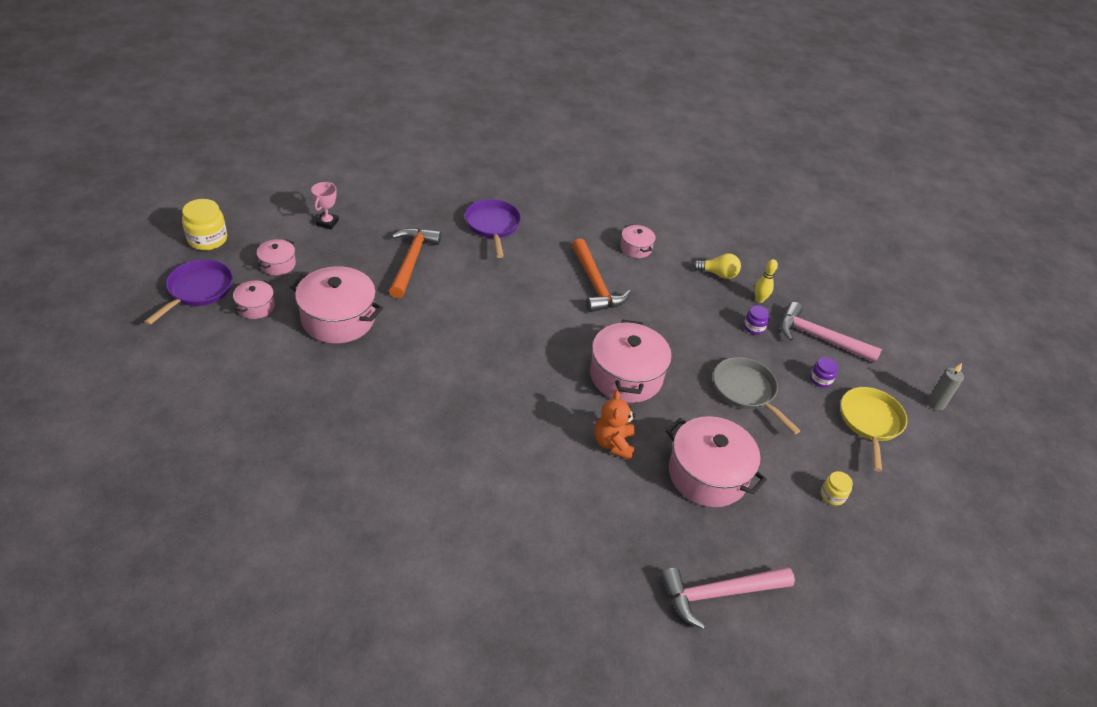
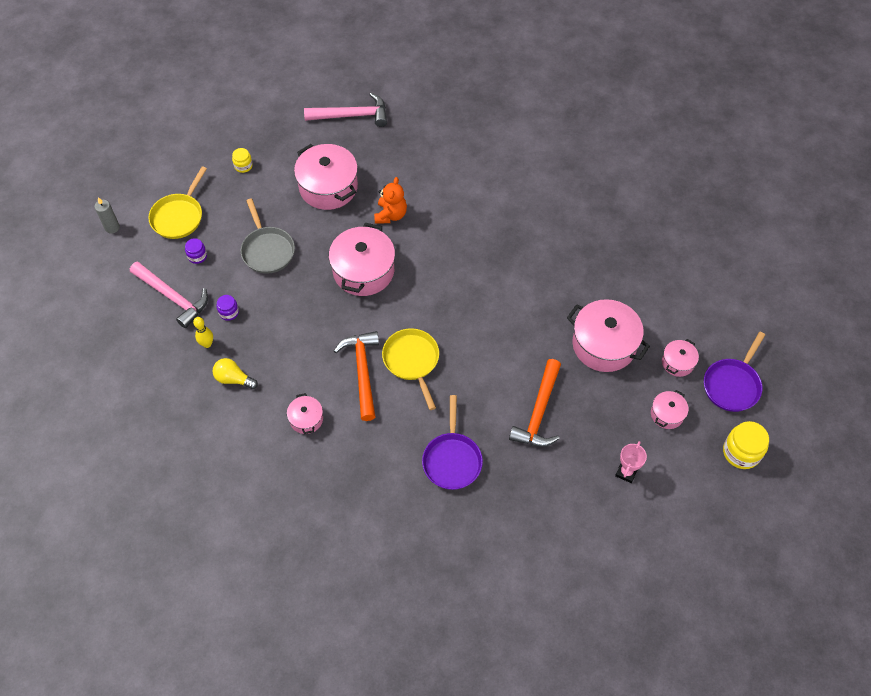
camera: 165 degrees left, 15 degrees up
(547, 295) = (412, 361): none -> yellow pan

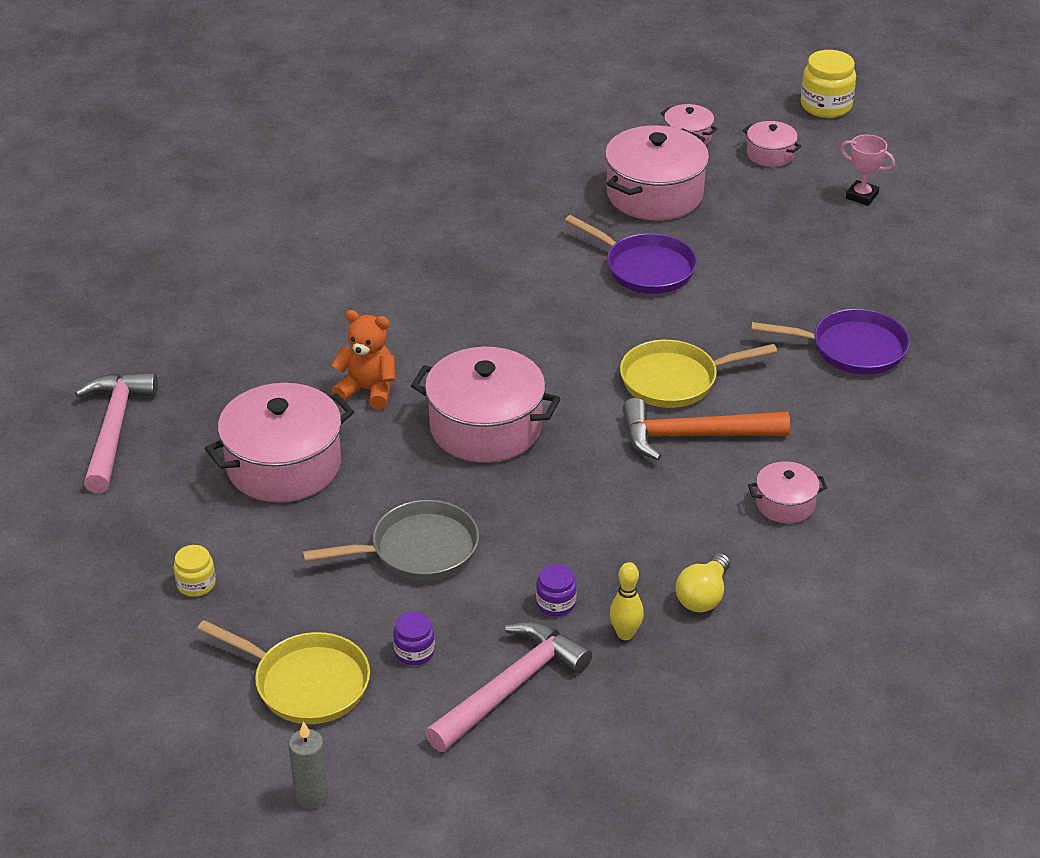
camera: 85 degrees left, 20 degrees down
(539, 412) = (768, 261): orange hammer -> none
(732, 384) = (724, 100): purple pan -> purple pan (644, 268)

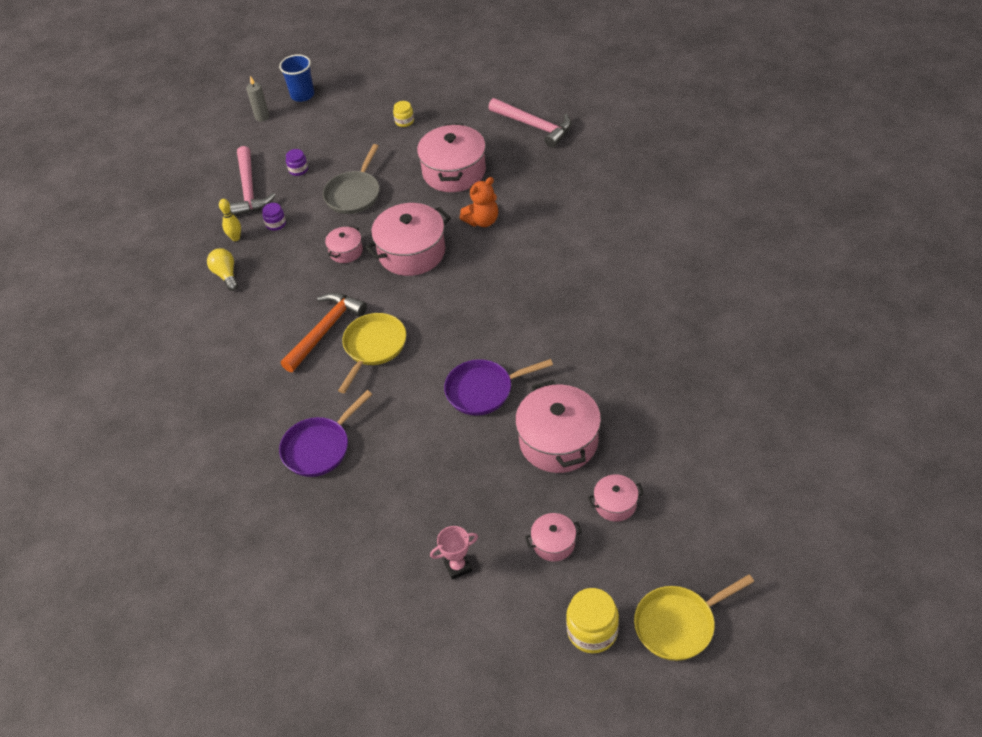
camera: 130 degrees right, 10 degrees up
(207, 773) = (302, 95): none -> blue cup
(305, 683) = (317, 134): yellow pan -> yellow pan (679, 624)
(785, 504) = (244, 339): pink pot -> pink pot (346, 251)

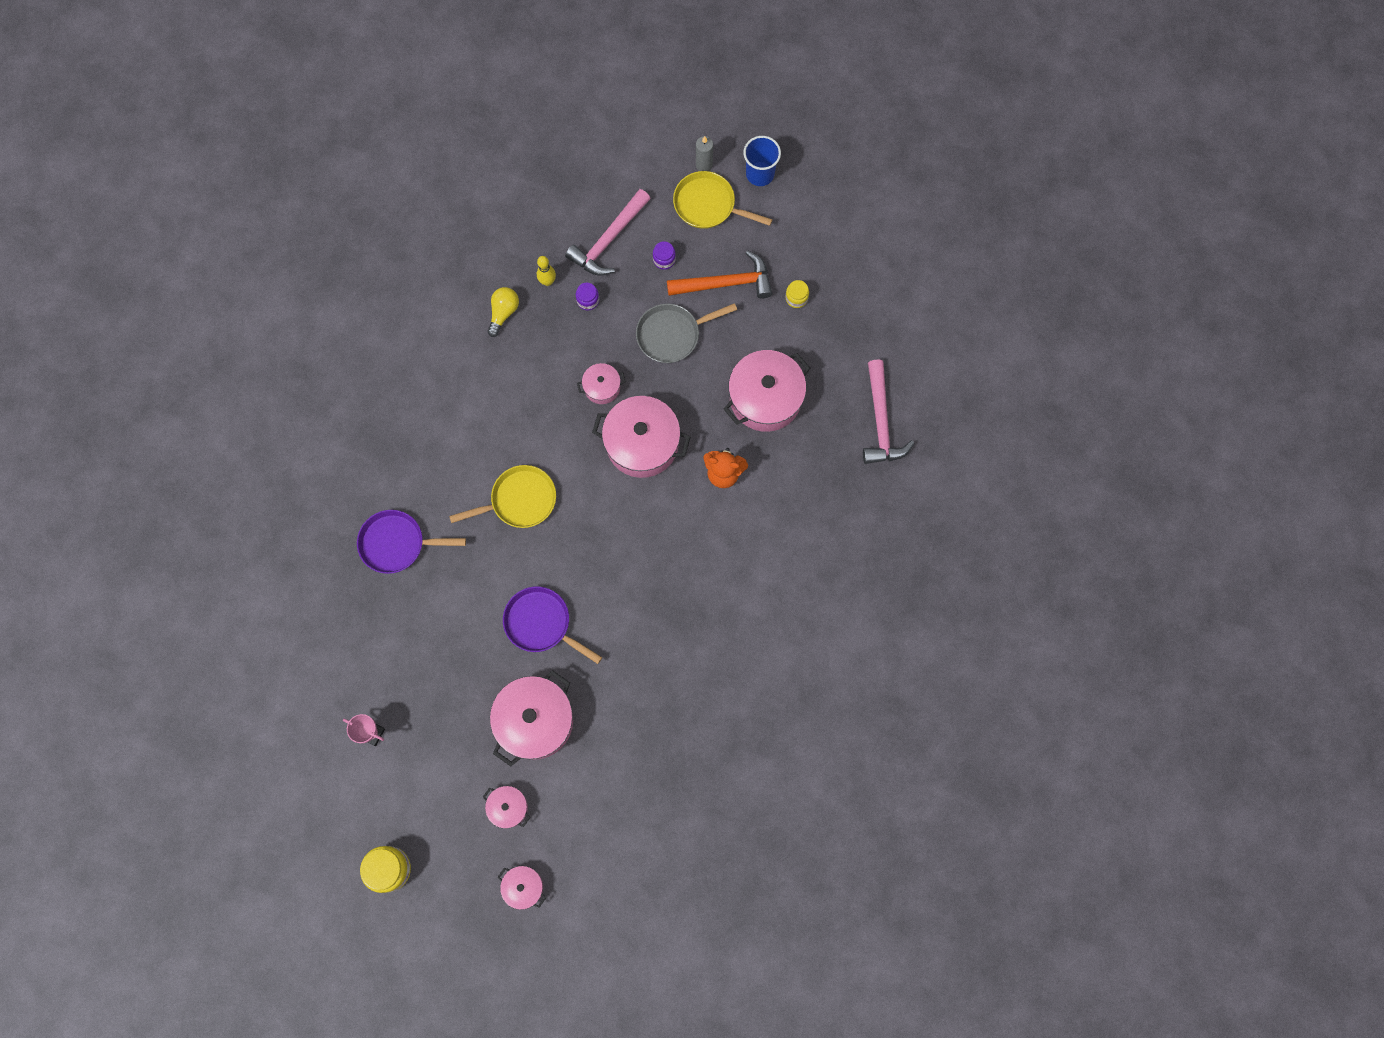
camera: 45 degrees right, 25 degrees up
(325, 330) = (507, 446): orange hammer -> orange hammer (725, 283)
(553, 543) = (441, 787): pink pot -> pink pot (523, 887)
(679, 624) = (438, 927): yellow pan -> yellow pan (708, 205)

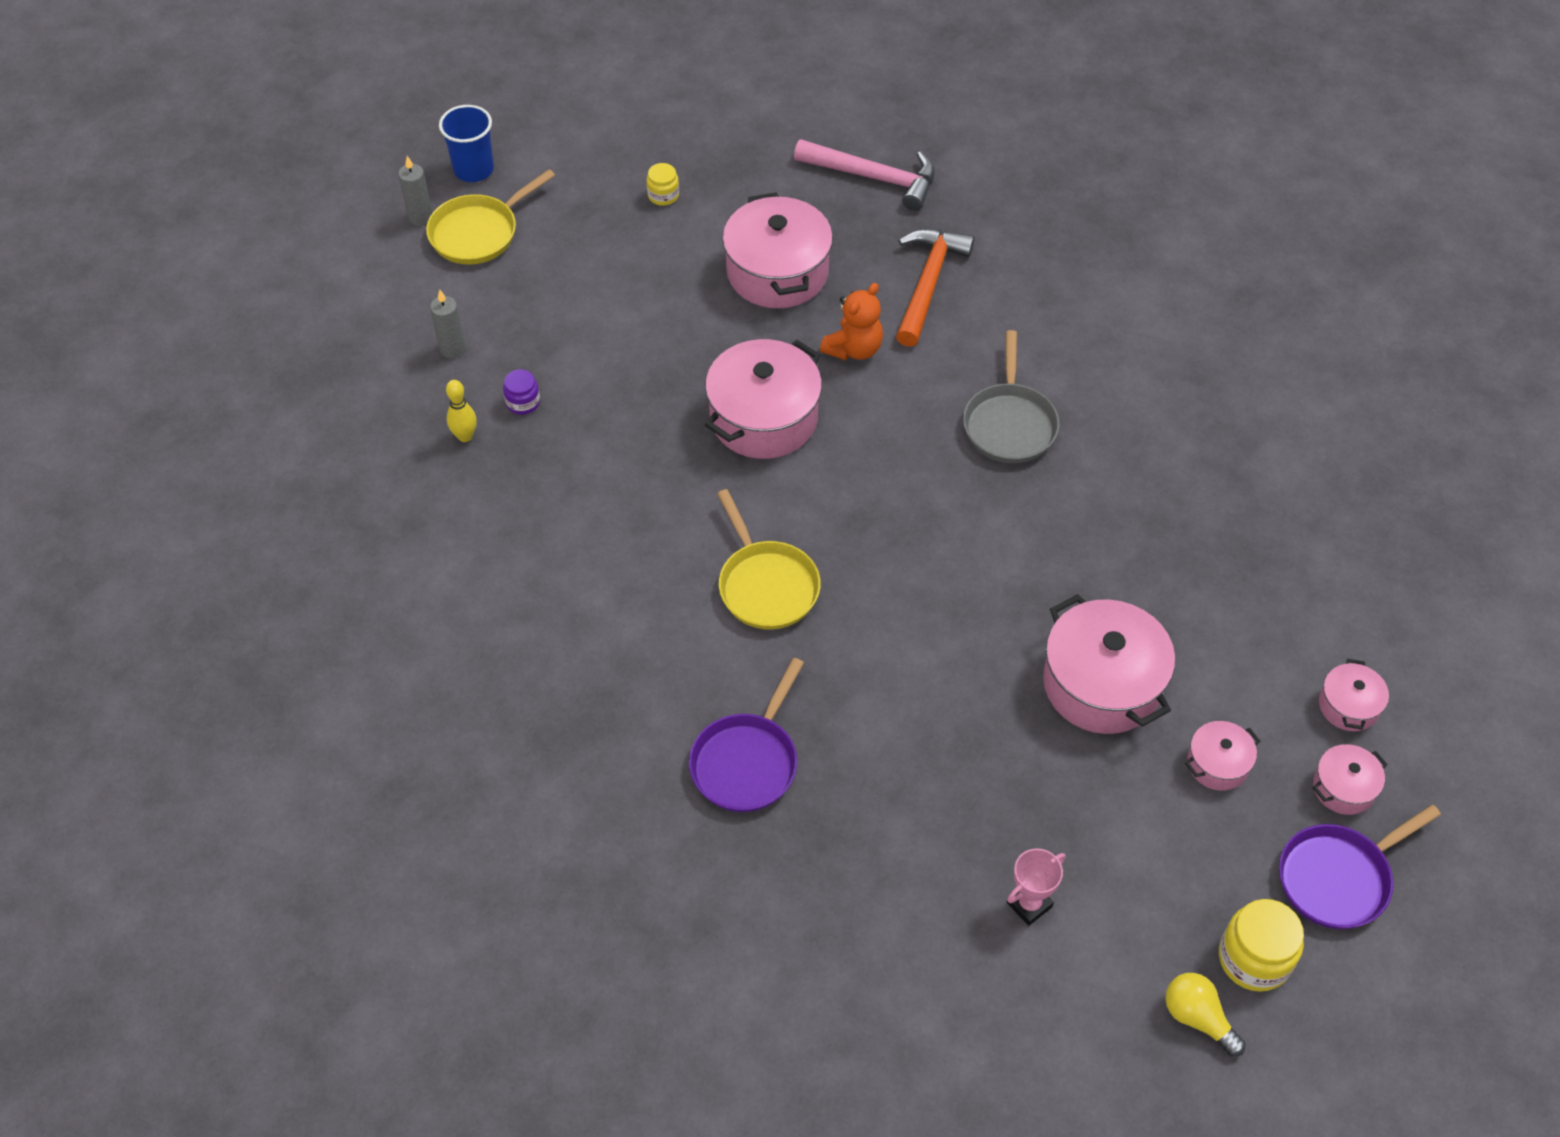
camera: 65 degrees left, 20 degrees down
(503, 313) = (476, 503): yellow light bulb -> yellow light bulb (1198, 1018)
(519, 500) = (766, 585): yellow pan -> yellow pan turned 150 degrees clockwise
(541, 624) = (962, 624): purple pan -> purple pan (1339, 877)
(602, 387) = (657, 432): pink pot -> pink pot (1348, 706)
(609, 240) = (452, 349): pink hammer -> grey candle
(664, 259) = (521, 303): purple jar -> none
(672, 334) = (631, 332): grey pan -> grey pan (1009, 423)
(725, 283) = (597, 254): orange hammer -> orange hammer (928, 284)

